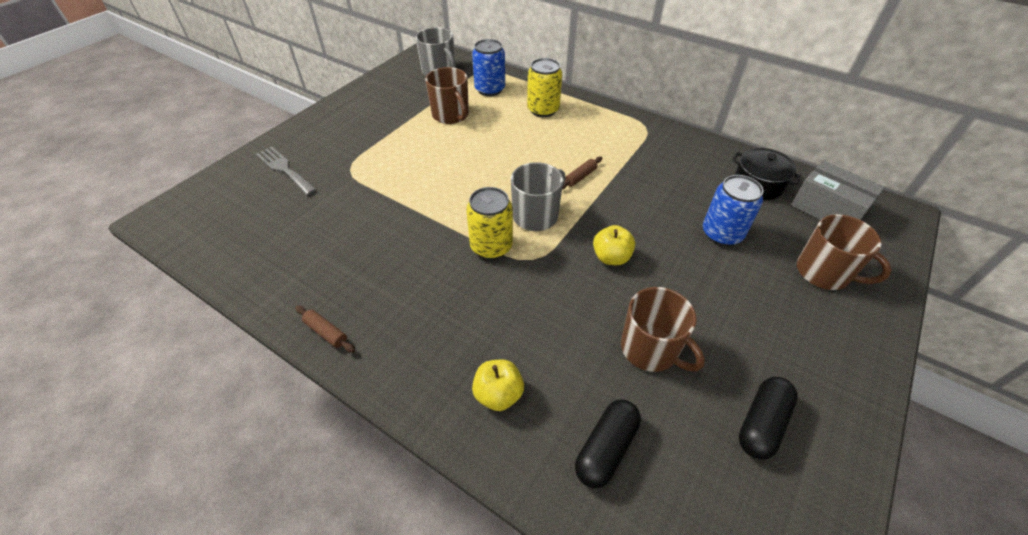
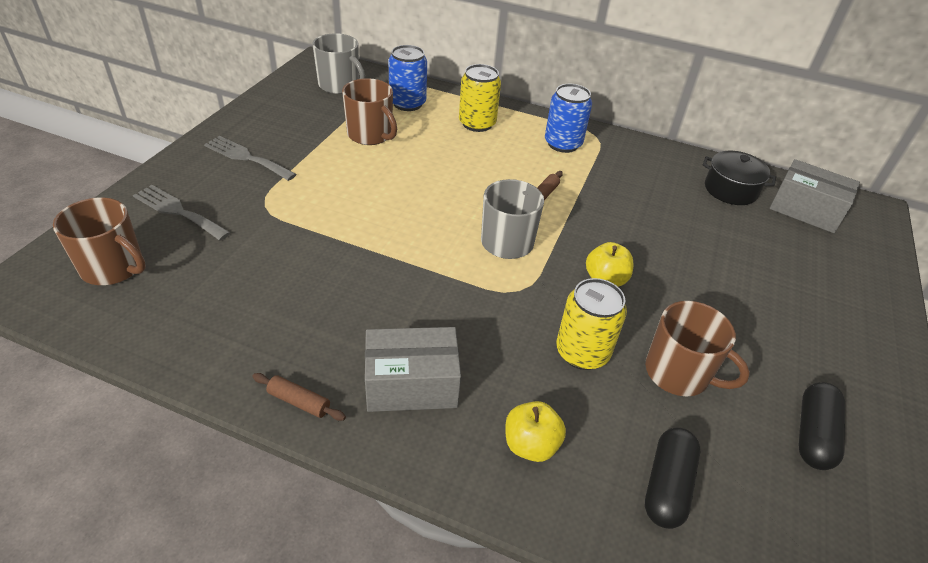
camera: 15 degrees left, 5 degrees down
(348, 129) = (246, 157): none -> grey fork
(417, 329) = (411, 384): none -> grey box
(491, 246) = (468, 280): yellow can -> yellow can (582, 352)
(722, 234) = (711, 244): blue can -> blue can (563, 144)
(824, 273) = (823, 274): brown mug -> brown mug (114, 268)

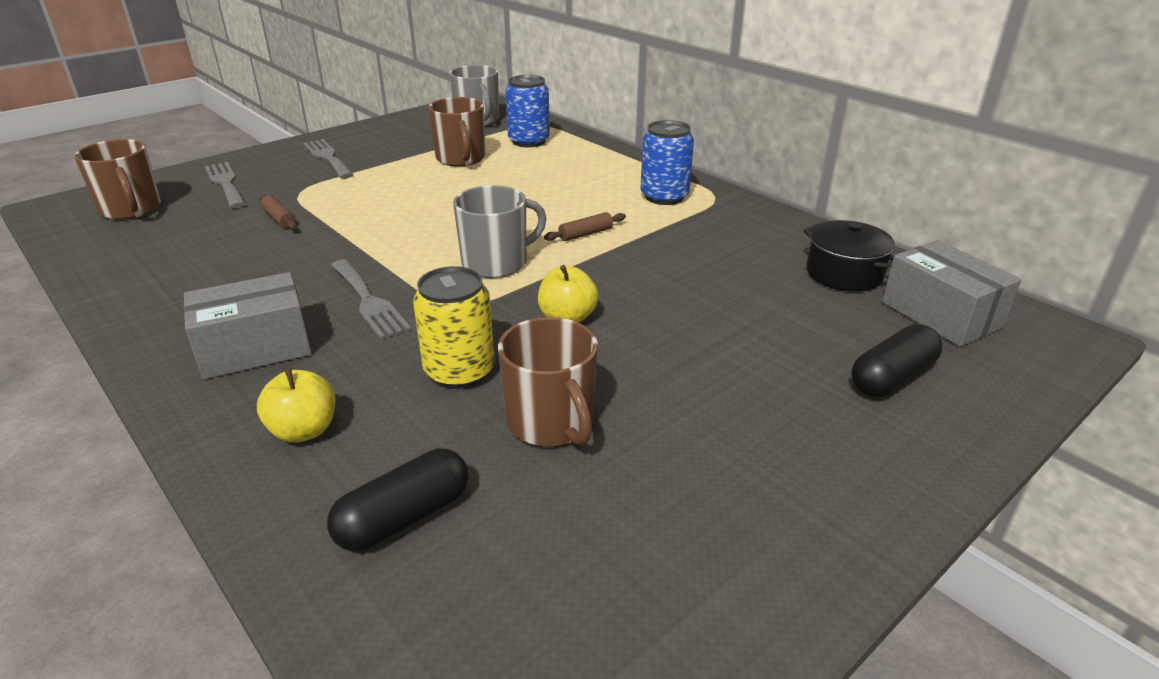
camera: 30 degrees right, 10 degrees down
(299, 402) = (146, 332): brown rolling pin -> brown rolling pin (279, 219)
(411, 384) = (255, 348): grey box -> grey box turned 45 degrees counterclockwise
(451, 308) = (368, 301): none -> grey fork
(477, 123) = (584, 166): yellow can -> none
(813, 434) = (662, 538): black capsule -> black capsule (892, 377)

